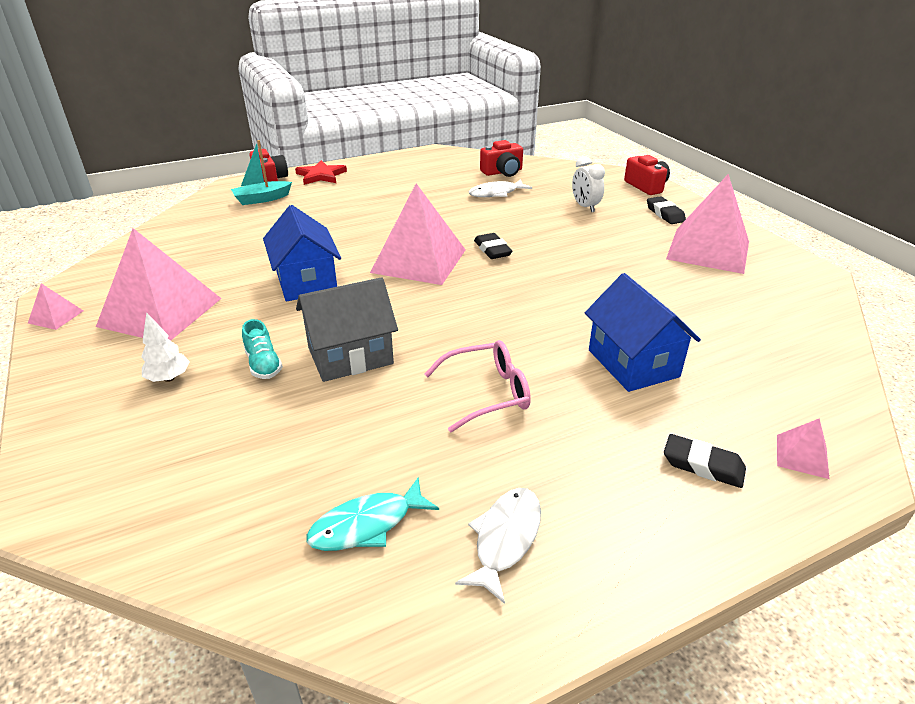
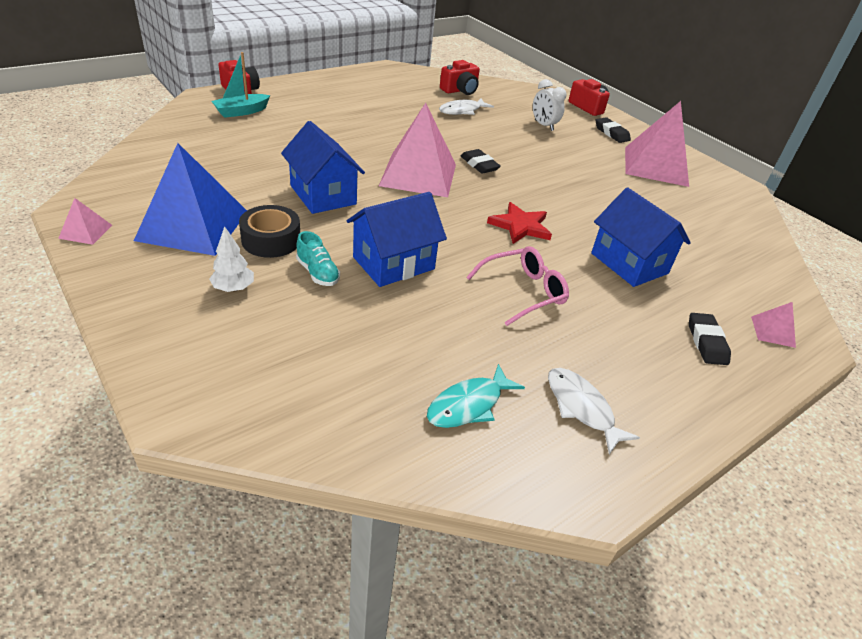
camera: 15 degrees left, 5 degrees up
(160, 312) = (193, 225): pink pyramid -> blue pyramid
(231, 328) = (271, 240): none -> black tape
(321, 175) = (290, 88): red star -> red star (520, 226)
(350, 356) = (393, 263): grey house -> blue house
(505, 539) = (581, 408): white fish -> white fish turned 45 degrees counterclockwise
(703, 465) = (706, 342): black eraser -> black eraser turned 75 degrees clockwise

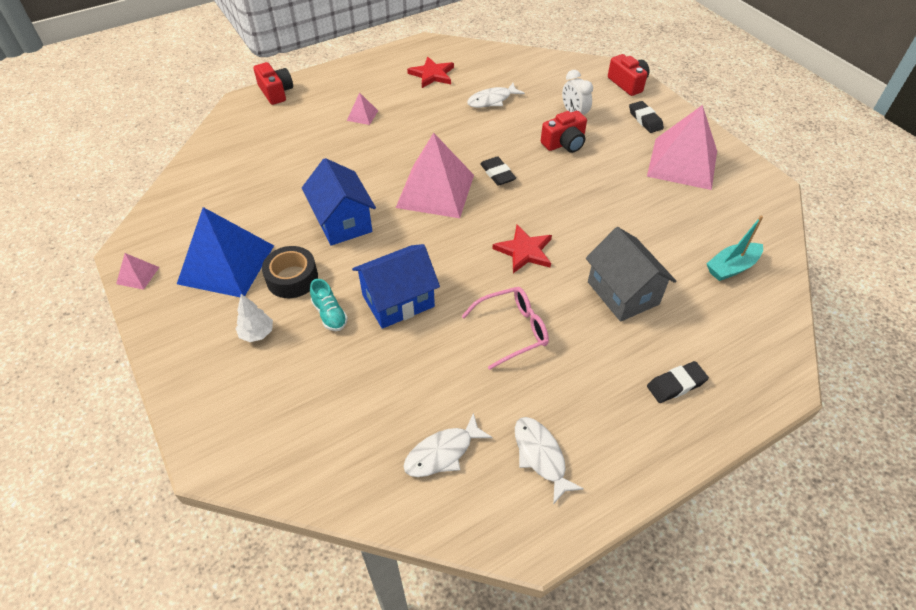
camera: 10 degrees right, 10 degrees up
(241, 112) = (275, 119): turquoise boat -> turquoise boat (731, 267)
(400, 89) = (432, 74): none -> red star
(460, 90) = (494, 70): red camera -> red camera (564, 143)
(469, 405) = (442, 452): turquoise fish -> white fish
(629, 263) = (622, 293): blue house -> grey house
(706, 342) = (676, 384): black eraser -> black eraser turned 60 degrees clockwise
(773, 331) = (746, 371): pink pyramid -> pink pyramid (362, 115)

